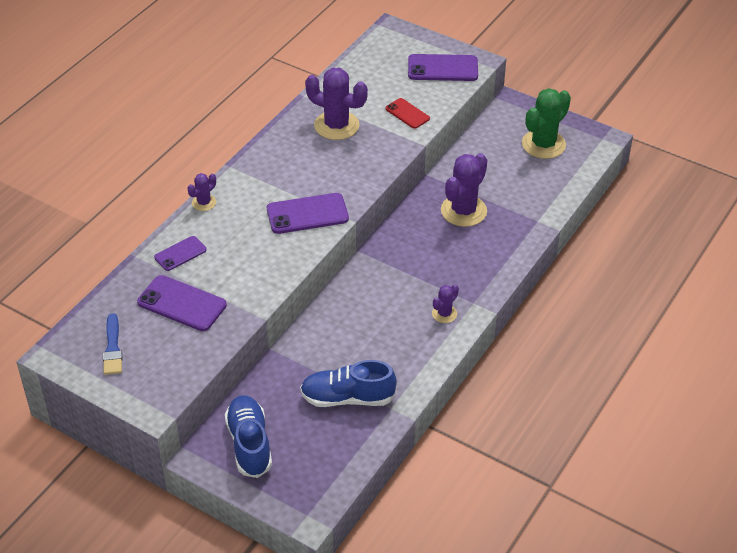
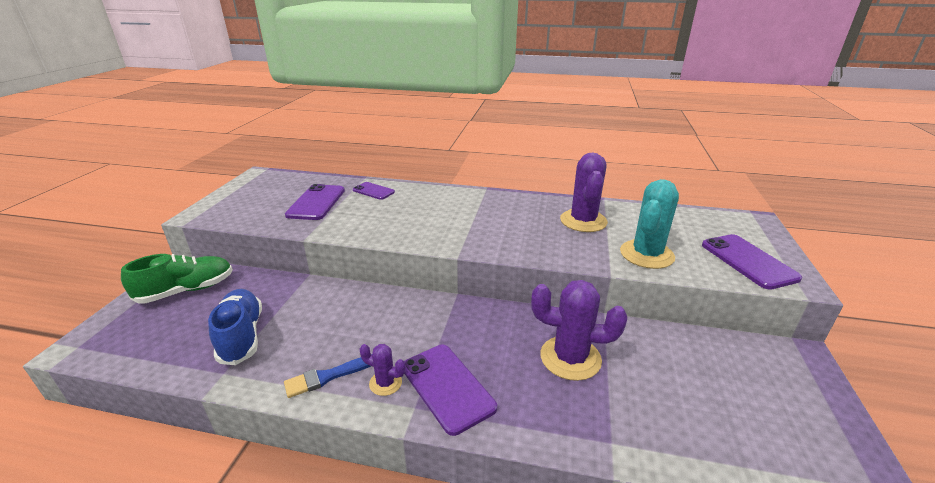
camera: 70 degrees right, 15 degrees down
(113, 348) = (264, 189): blue brush -> blue brush (328, 376)
(204, 203) = (436, 188): purple cactus -> none
(249, 444) = (187, 290): blue shoe -> green shoe
(307, 214) = (451, 231): purple phone -> purple phone (447, 387)
(407, 113) = (646, 254): red phone -> turquoise cactus
(543, 144) = (768, 410): green cactus -> none

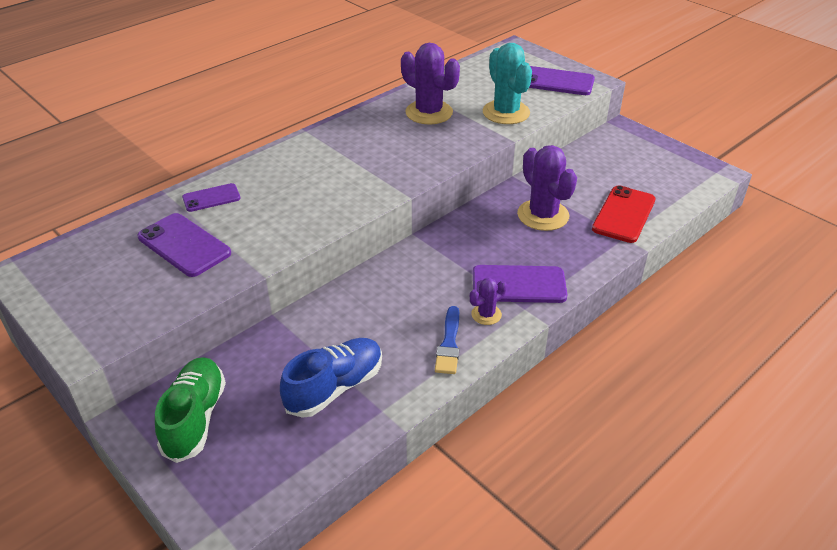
camera: 55 degrees left, 10 degrees up
(241, 336) = (335, 387): blue shoe -> blue shoe turned 120 degrees clockwise
(570, 358) = (543, 215): purple cactus -> purple cactus turned 75 degrees counterclockwise
(652, 423) = (623, 214): none -> red phone

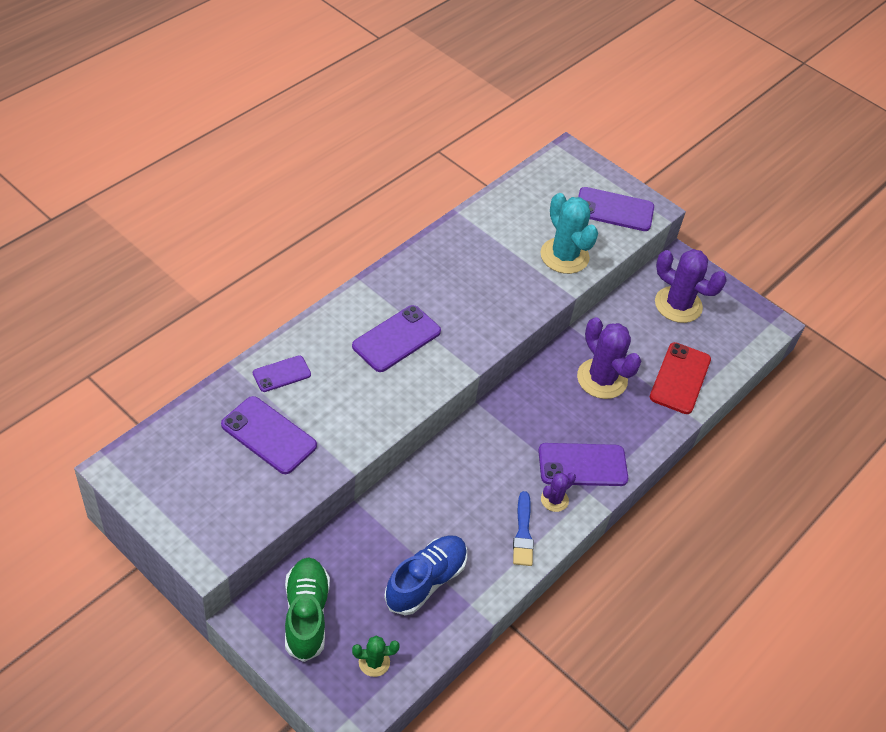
camera: 10 degrees left, 10 degrees up
(261, 467) = (374, 662): none -> green cactus
(332, 172) = (396, 339): none -> purple phone
(429, 112) = (485, 255): purple cactus -> purple cactus (678, 305)

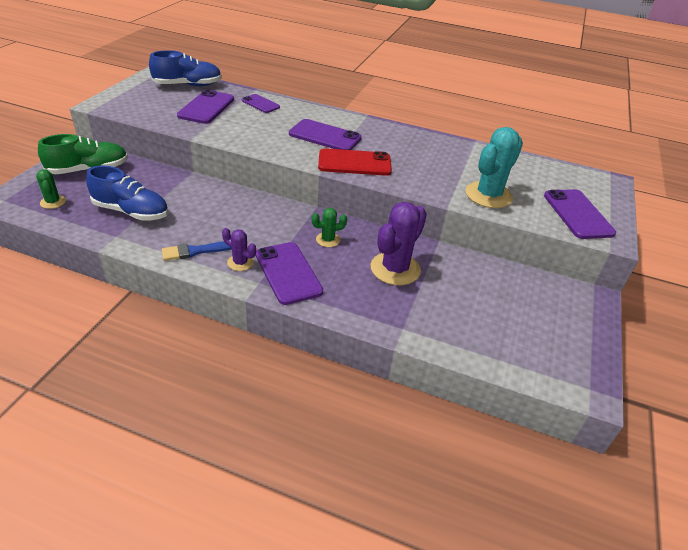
camera: 70 degrees right, 10 degrees down
(183, 439) = (188, 85): none -> blue shoe
(540, 414) = (328, 240): none -> green cactus
(678, 305) = (534, 305): purple cactus -> none
(680, 378) = (440, 322): red phone -> red phone (354, 163)

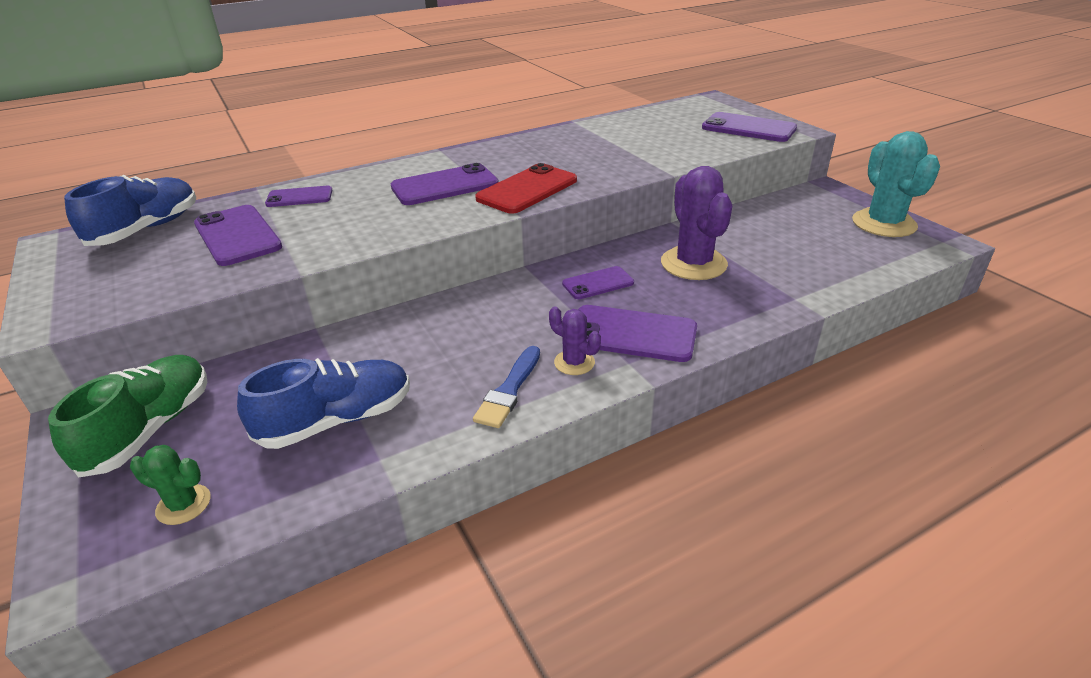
camera: 45 degrees left, 5 degrees down
(240, 263) = (574, 362): purple cactus -> purple cactus turned 60 degrees clockwise
(328, 240) = (598, 283): green cactus -> purple phone
(488, 195) = (675, 150): turquoise cactus -> turquoise cactus (884, 223)

